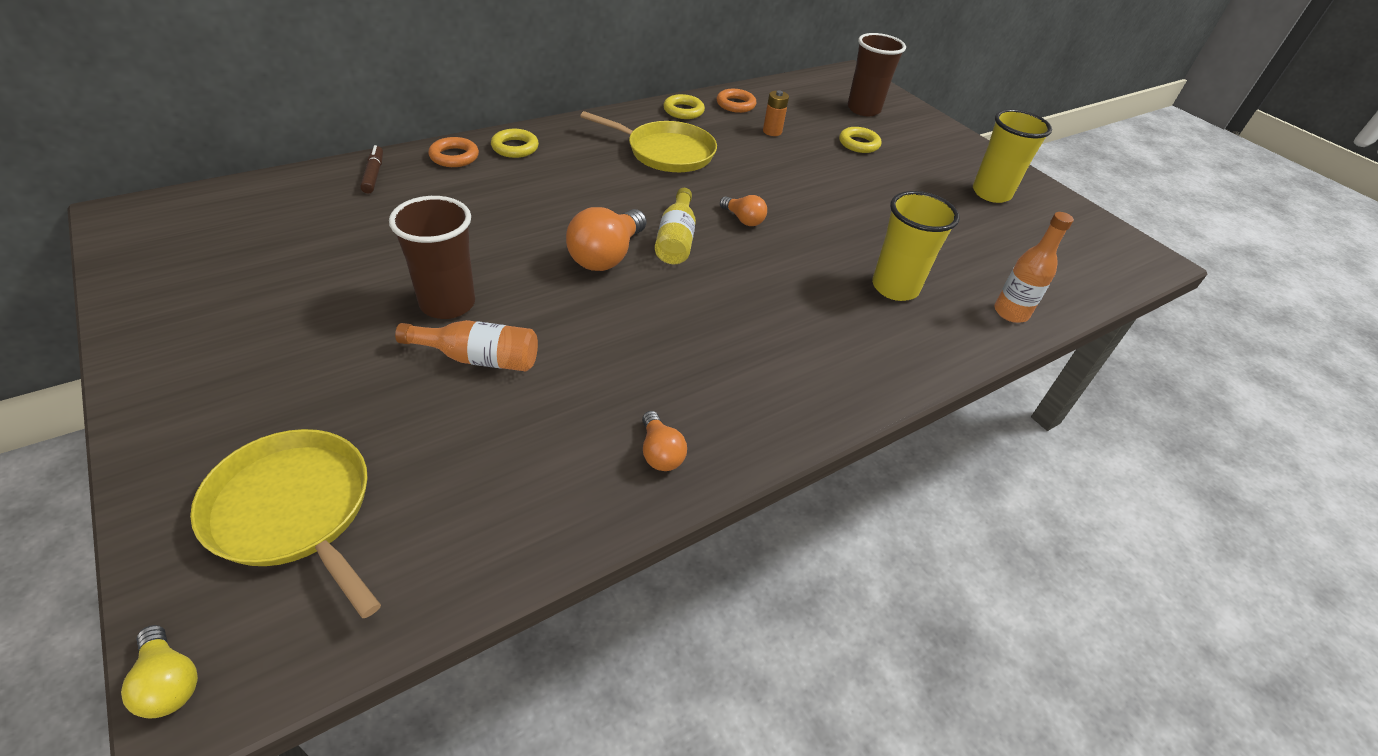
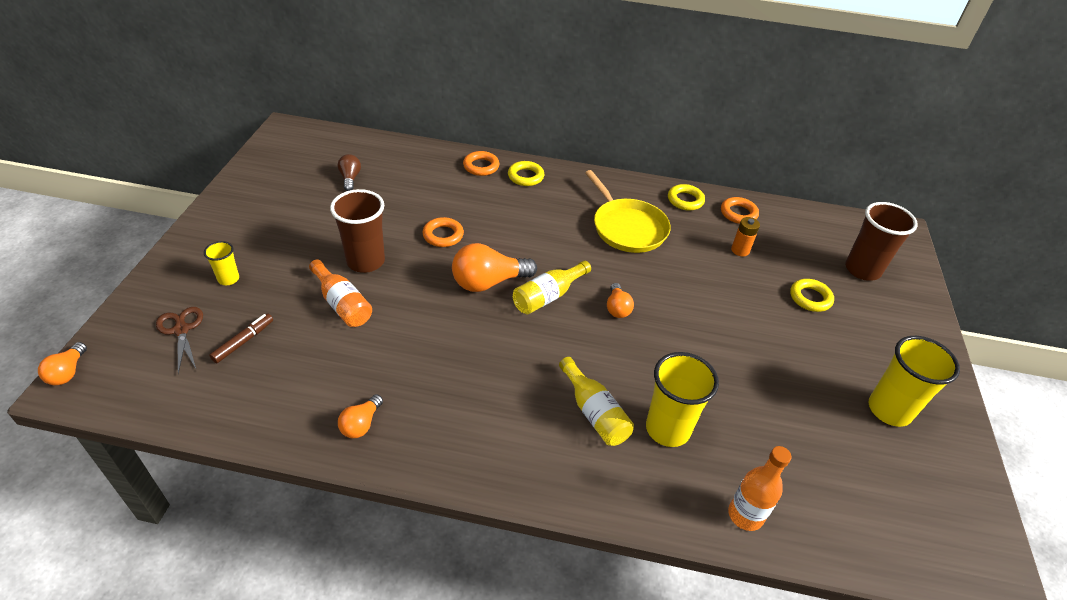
camera: 45 degrees right, 0 degrees up
(169, 682) = (68, 372): yellow light bulb -> orange light bulb
(284, 417) = (228, 279): none -> yellow cup
(295, 511) = (181, 330): yellow pan -> brown scissors
(306, 231) = (350, 178): none -> brown light bulb
(373, 175) = (422, 158): brown marker -> brown marker (243, 341)
(502, 237) = (443, 235): none -> orange ring
(833, 309) = (594, 412): none -> yellow bottle

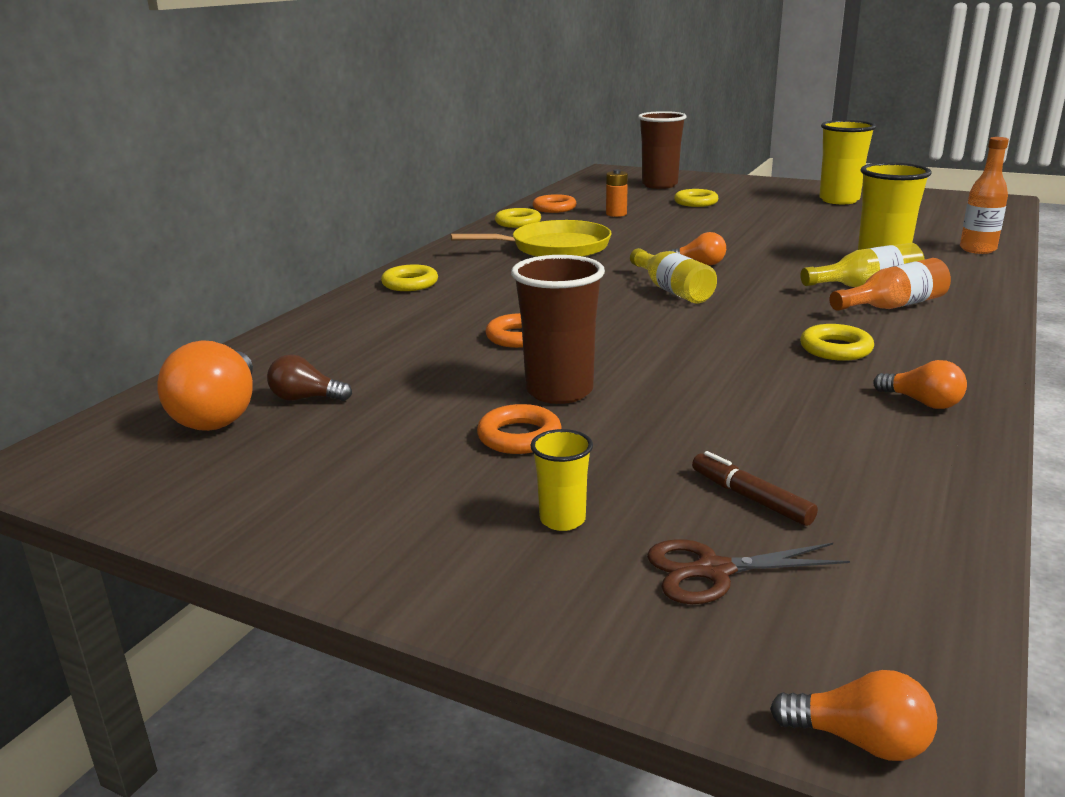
camera: 70 degrees left, 20 degrees down
(342, 304) = (662, 411): orange bottle -> orange bottle (893, 306)
(448, 385) = (835, 349): none -> yellow ring
(481, 166) = (360, 306): orange ring -> orange ring (519, 436)
(488, 282) = (636, 317): orange light bulb -> orange light bulb (220, 414)

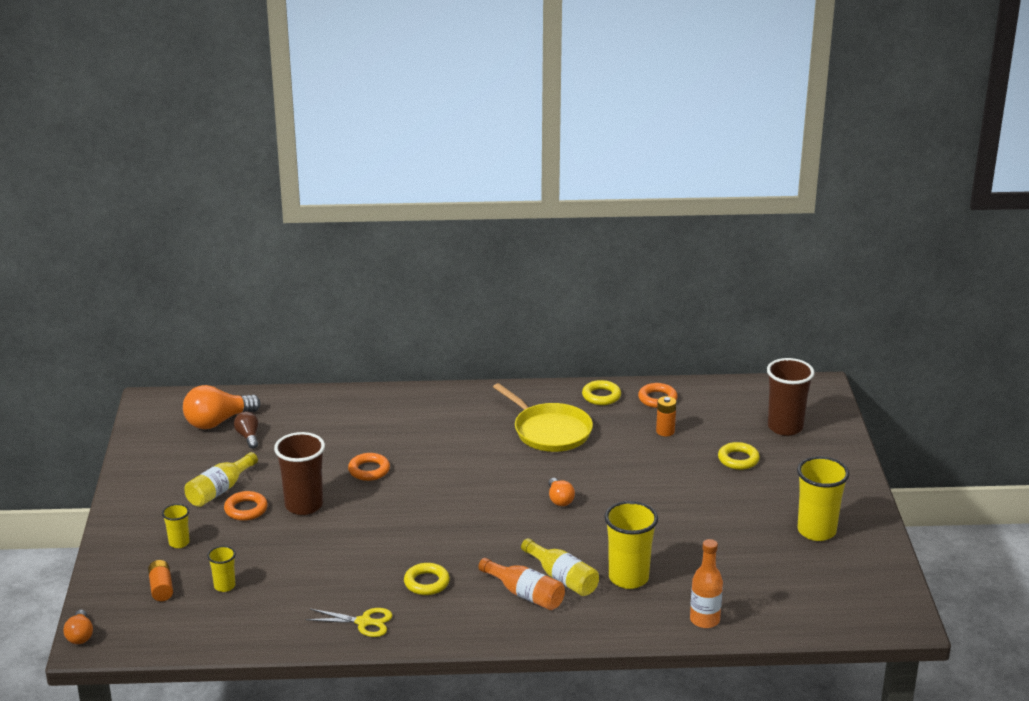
camera: 60 degrees right, 5 degrees up
(410, 283) = (430, 403): yellow ring -> none
(672, 290) = (491, 502): yellow bottle -> yellow bottle (219, 490)
(714, 571) = (161, 588): brown scissors -> orange battery
(751, 498) = (224, 586): brown marker -> yellow cup
(922, 402) = (364, 622): orange light bulb -> yellow scissors

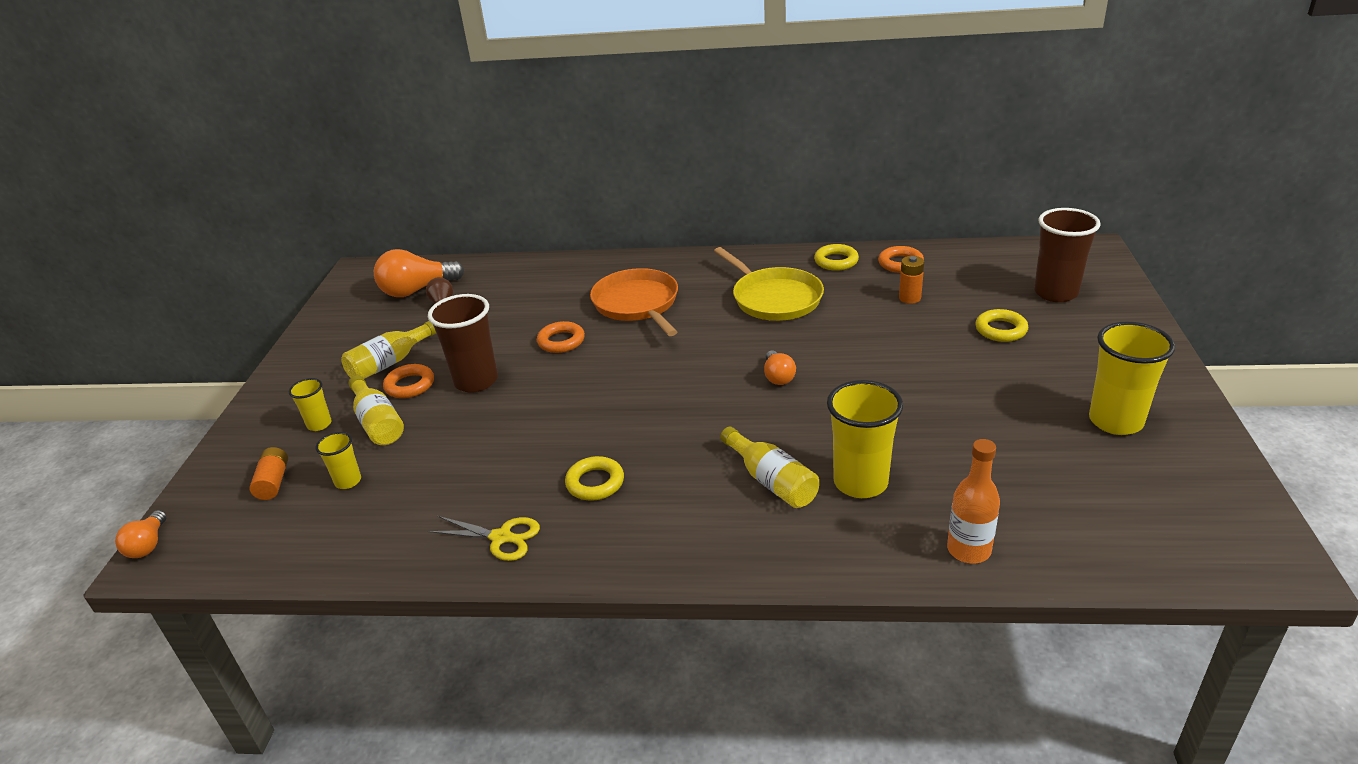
camera: 10 degrees right, 5 degrees up
(230, 541) = (378, 423): none -> yellow bottle
(429, 436) = (637, 304): none -> orange pan
(525, 594) = (720, 503): orange bottle -> none

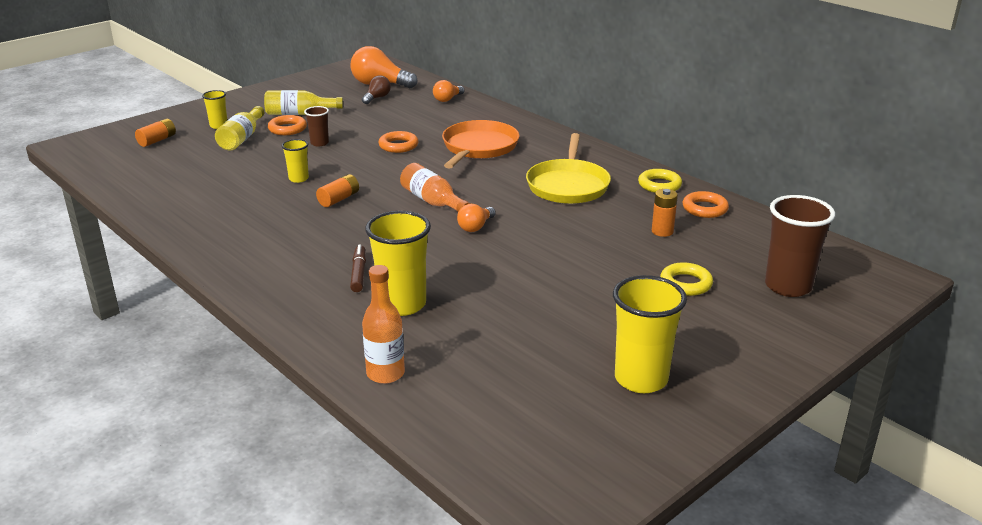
camera: 40 degrees right, 5 degrees down
(148, 545) = (74, 139): orange light bulb -> orange light bulb (447, 99)
(348, 481) = (183, 157): yellow cup -> yellow cup (298, 179)
(476, 381) = (319, 143): brown cup -> brown cup, size x0.52
(501, 537) = (192, 218): yellow scissors -> none
(595, 483) = (276, 221): yellow ring -> none
(611, 424) = (339, 199): none -> orange battery
(699, 376) = (433, 202): none -> orange bottle
(771, 481) = (358, 273): yellow bottle -> brown marker

